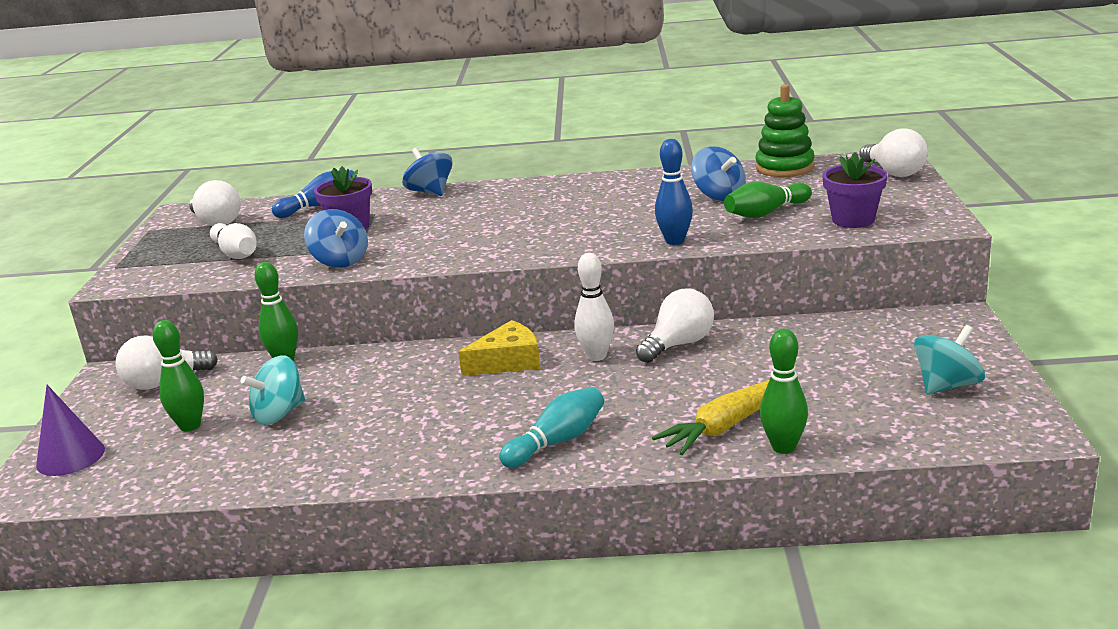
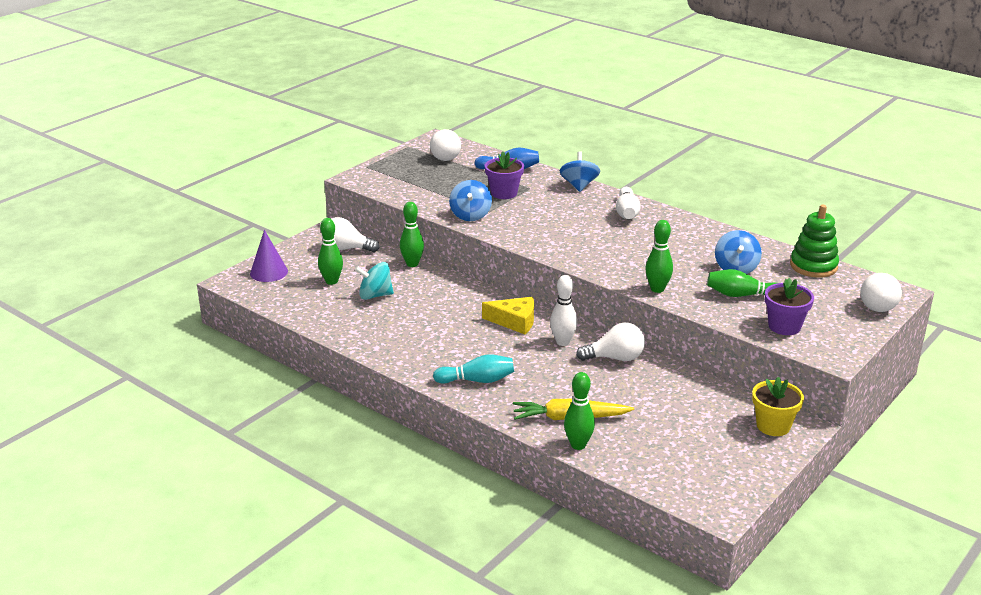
camera: 35 degrees right, 5 degrees up
(236, 253) = (429, 184): white bowling pin -> white bowling pin (627, 212)
(675, 241) = (657, 289): blue bowling pin -> green bowling pin
(933, 329) = (773, 426): none -> yellow flower pot
(947, 385) = (720, 462): turquoise spinning top -> none

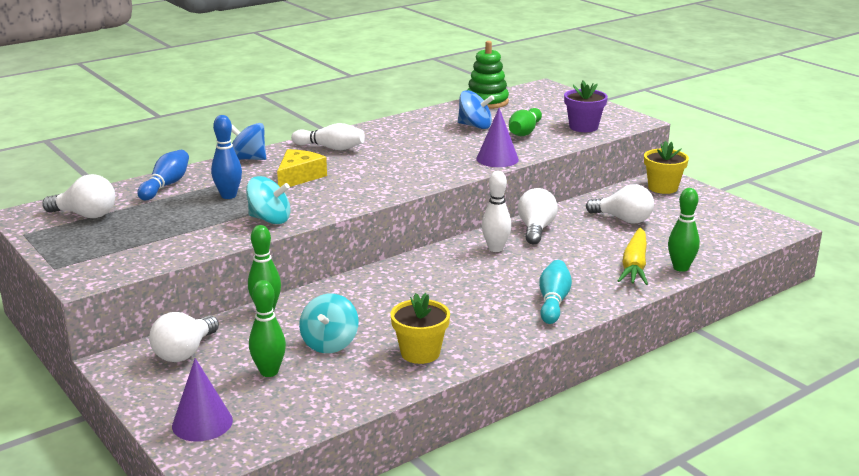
camera: 75 degrees left, 5 degrees down
(374, 332) = (420, 353): none -> yellow flower pot
(470, 215) = (269, 219): blue spinning top -> turquoise spinning top
(504, 193) = (228, 196): purple flower pot -> blue bowling pin
(514, 321) = (441, 266): yellow cheese -> yellow cheese (299, 177)
(657, 289) = (497, 159): green bowling pin -> purple cone
(877, 304) = (559, 95): white light bulb -> white light bulb (623, 220)

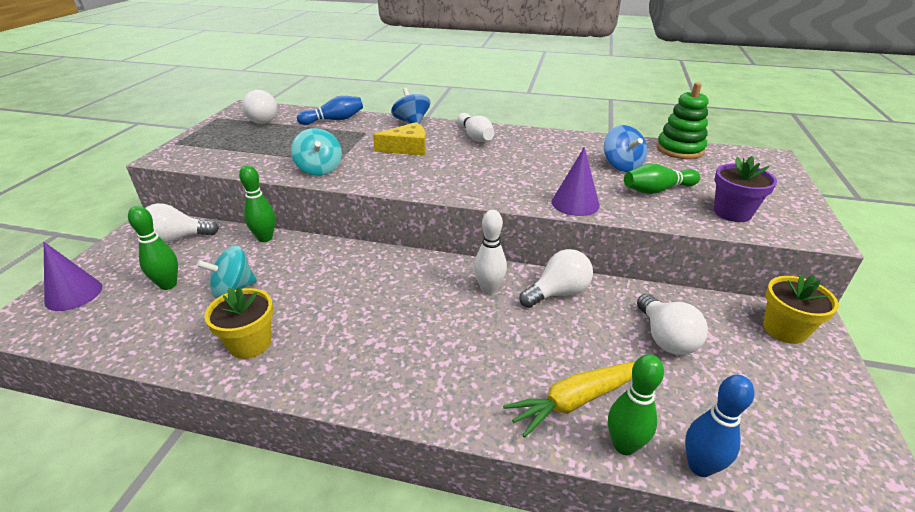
camera: 50 degrees right, 10 degrees up
(228, 196) = (342, 141): blue bowling pin -> blue bowling pin (700, 466)
(553, 302) = (425, 379): turquoise bowling pin -> none

